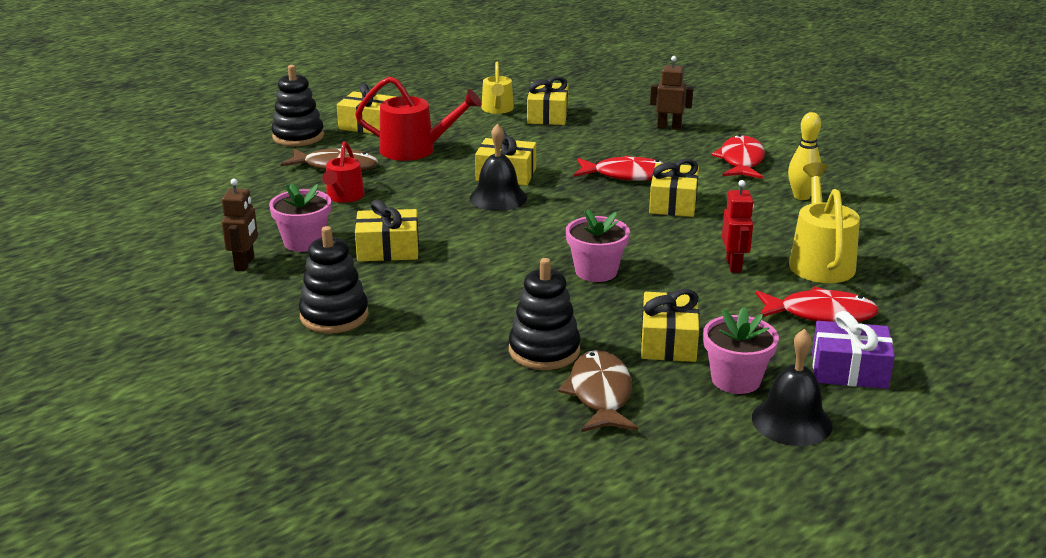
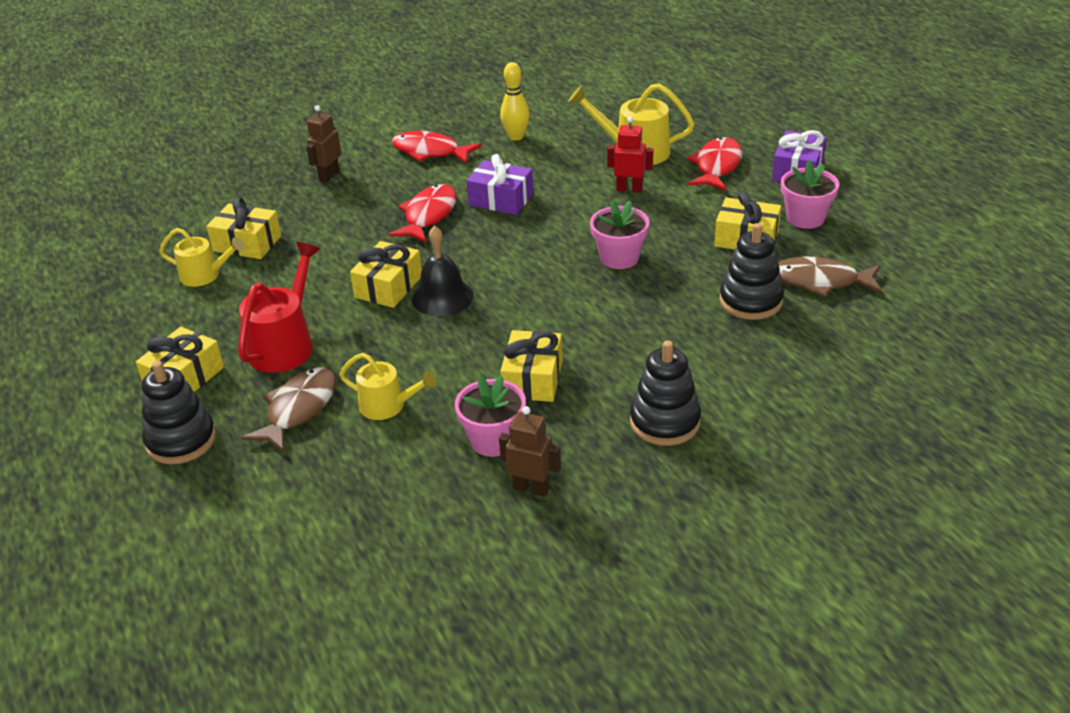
camera: 75 degrees left, 10 degrees up
(344, 197) = (387, 406): red watering can -> yellow watering can
(673, 203) = (501, 199): yellow gift -> purple gift
(791, 421) = (861, 205): black bell -> none

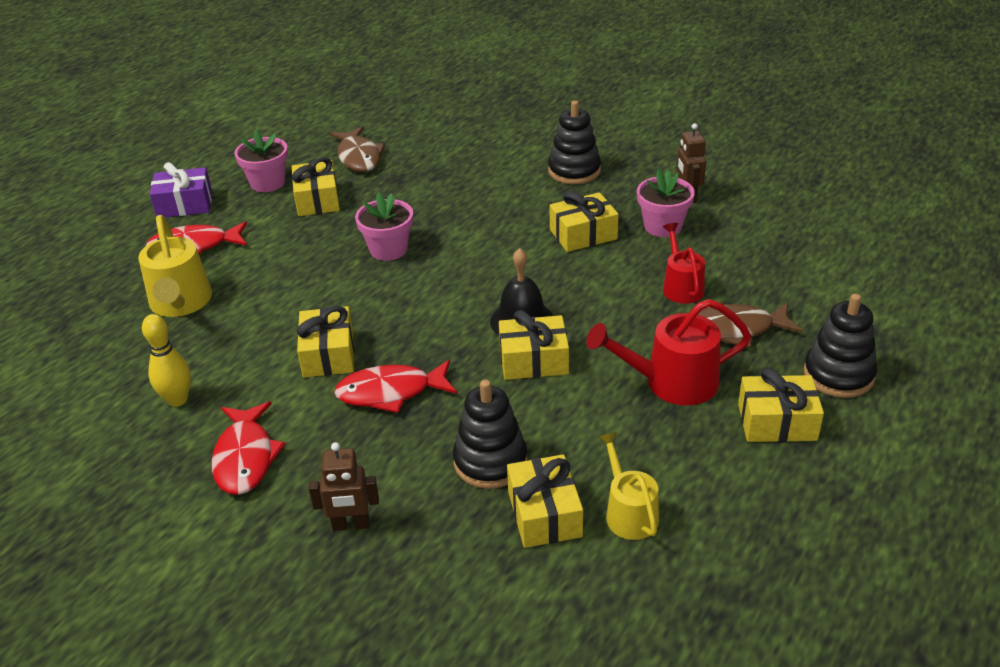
camera: 120 degrees left, 0 degrees up
(387, 406) = (681, 287): yellow watering can -> red watering can
(501, 199) = (328, 354): purple gift -> yellow gift
(629, 189) = (264, 281): red robot -> none
(750, 301) = (406, 176): black stacking toy -> black stacking toy (490, 461)

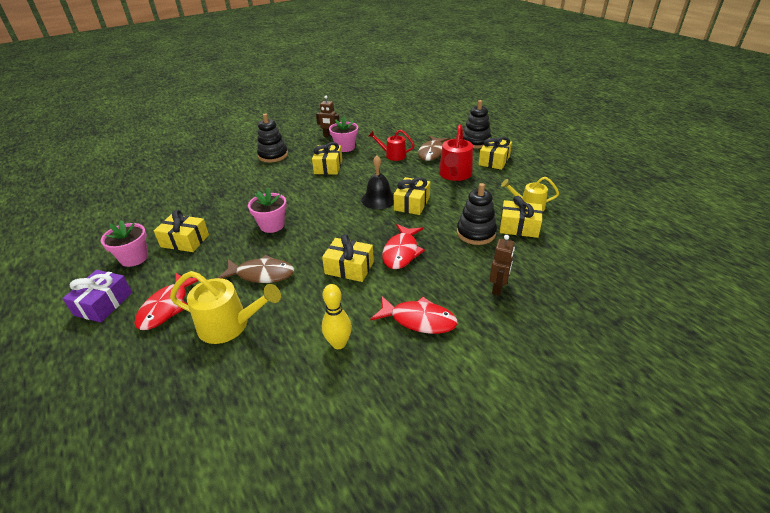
camera: 65 degrees left, 0 degrees up
(359, 157) = (160, 215): brown fish -> brown fish (262, 274)

